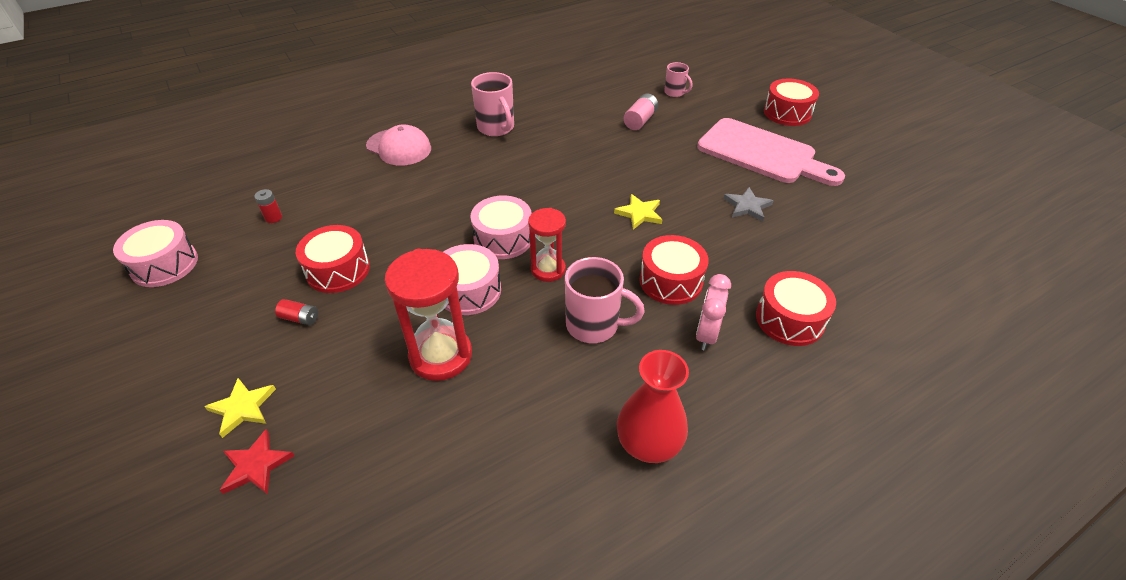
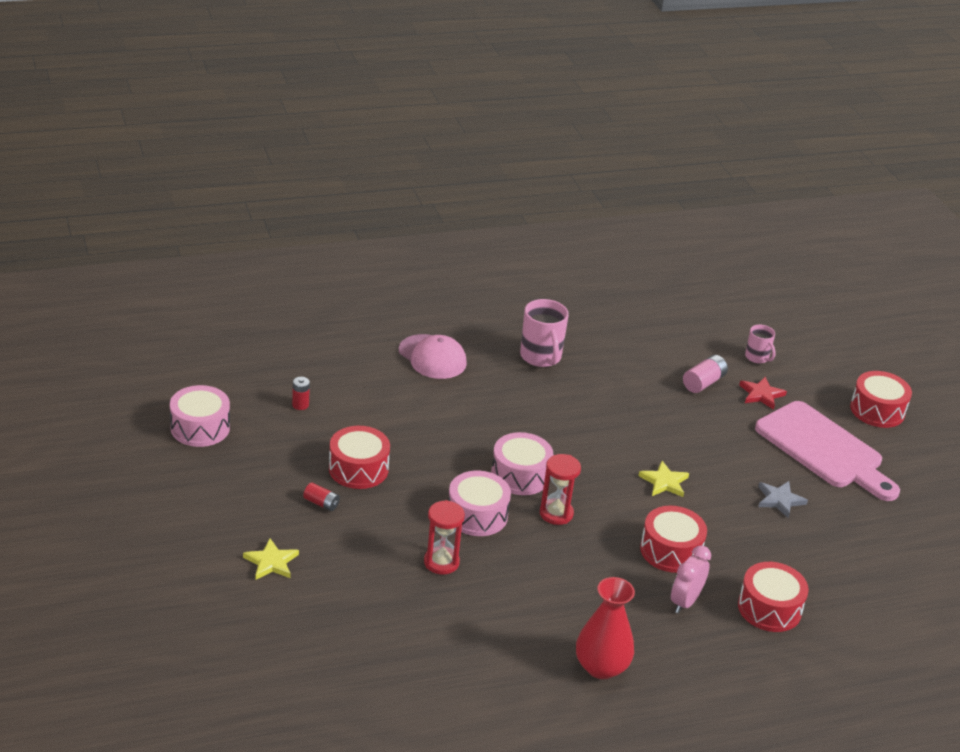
camera: 10 degrees right, 10 degrees down
(256, 465) = (282, 605): red star -> red star (761, 394)
(441, 355) = (441, 562): red hourglass -> red hourglass, size x0.63
(594, 325) = (584, 570): pink mug -> none

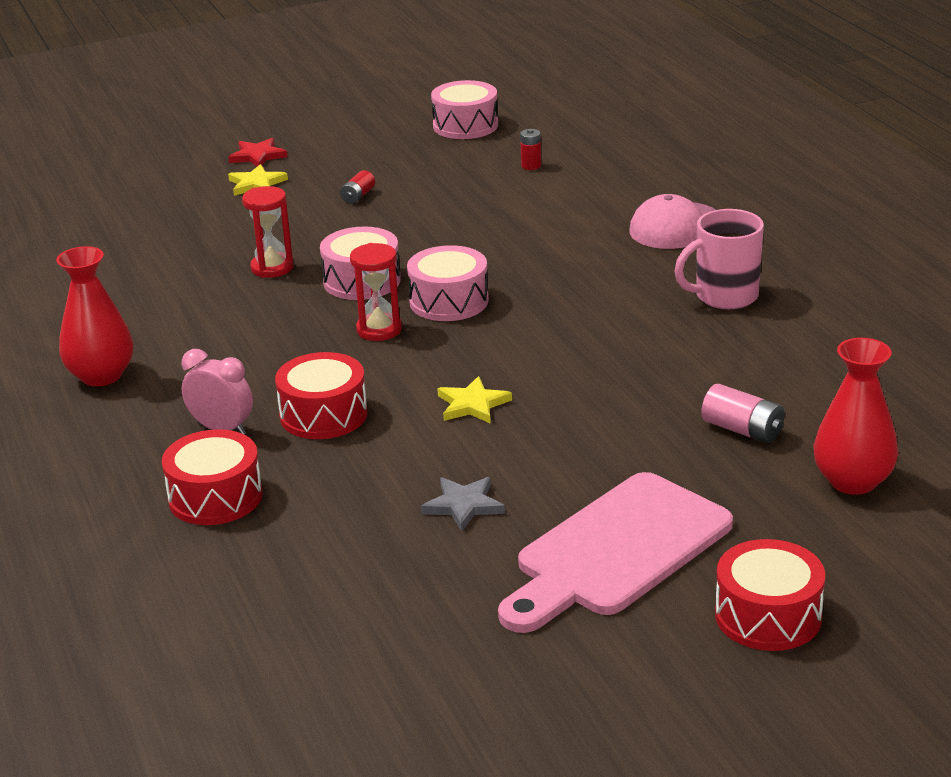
camera: 90 degrees right, 5 degrees down
(358, 469) = (425, 208): red drum -> none
(757, 357) = (852, 481): pink mug -> red vase
(761, 394) = (742, 486): red star -> red star (258, 156)

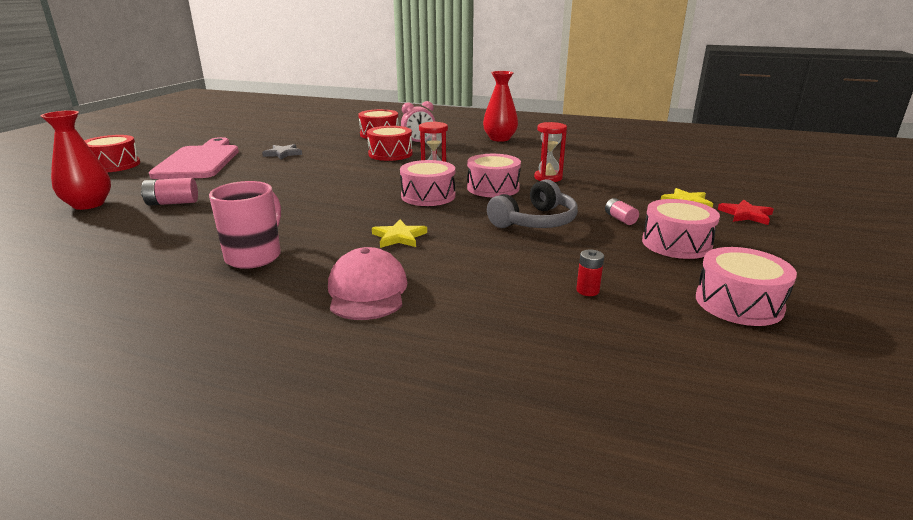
camera: 130 degrees right, 5 degrees down
(358, 196) = (620, 219): red battery -> pink battery
(384, 163) = (676, 244): none -> pink drum
(429, 225) = (535, 221): none -> grey headphones
(472, 404) = (333, 172): yellow star -> yellow star (399, 237)

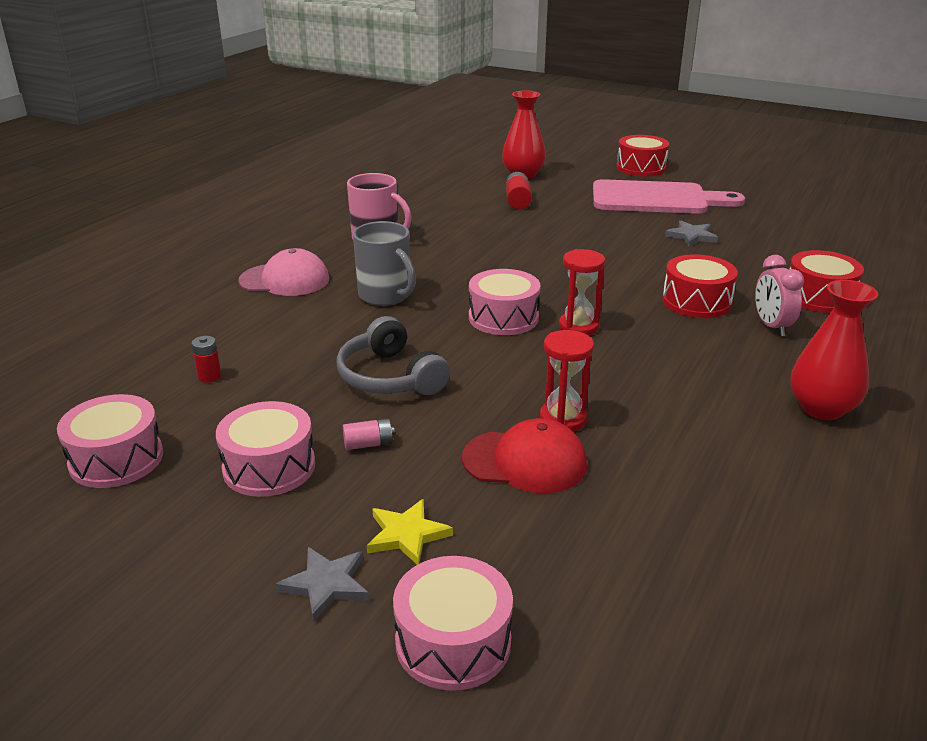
camera: 100 degrees right, 5 degrees up
(172, 203) = (517, 201): pink battery -> red battery
(399, 237) = (385, 296): yellow star -> grey mug
(493, 188) = (523, 364): pink drum -> pink drum (453, 642)
(596, 183) = (525, 461): none -> red cap
(746, 215) = (326, 585): red star -> grey star

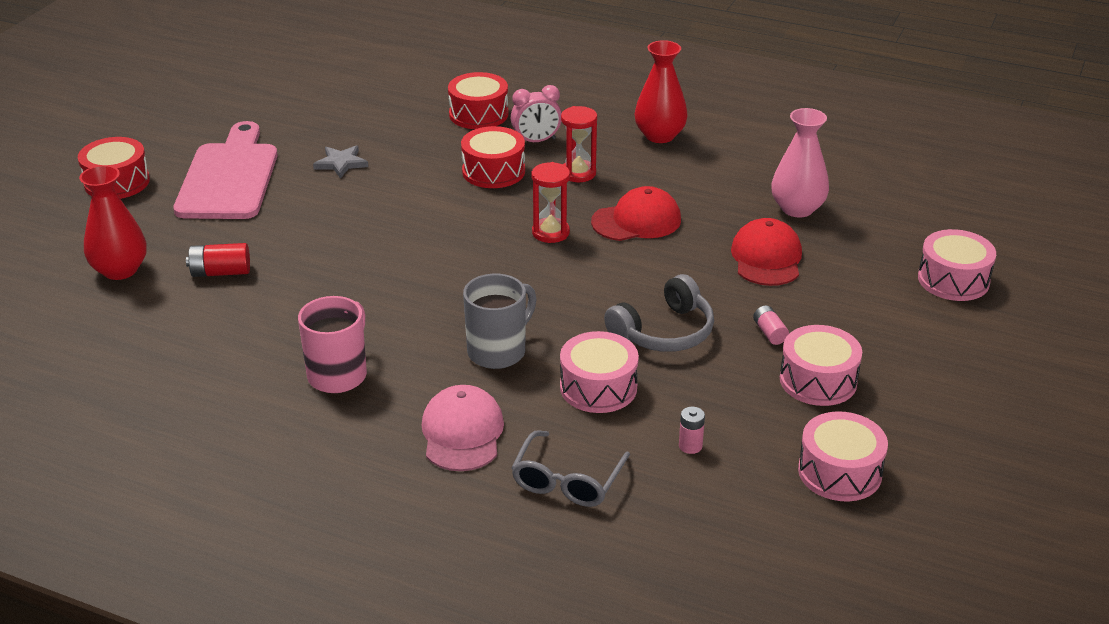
camera: 95 degrees left, 5 degrees up
(202, 318) = (567, 481): none -> grey glasses
(209, 376) = (690, 446): red battery -> pink battery
(326, 585) = (931, 333): grey star -> none
(407, 534) = (868, 304): yellow star -> none
(503, 318) = (539, 274): pink drum -> pink drum (598, 387)
(563, 419) = (705, 241): red hourglass -> red hourglass (578, 173)
(606, 377) = (636, 221): none -> red cap
(651, 505) = (797, 208): none -> pink vase

